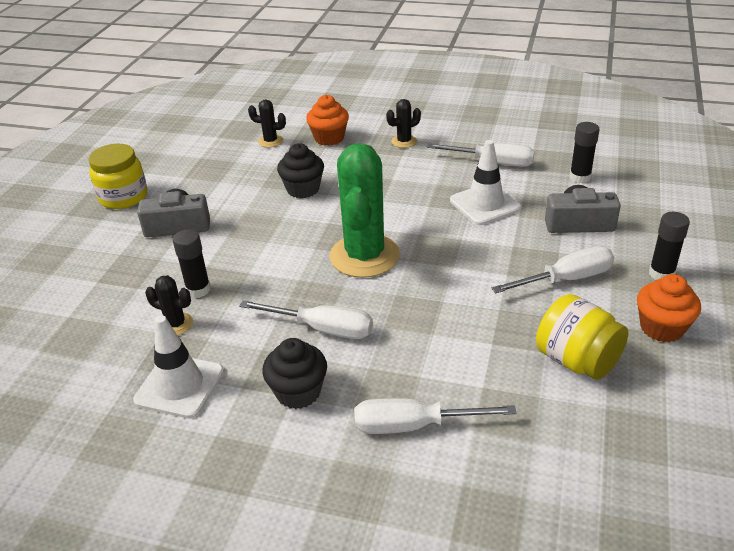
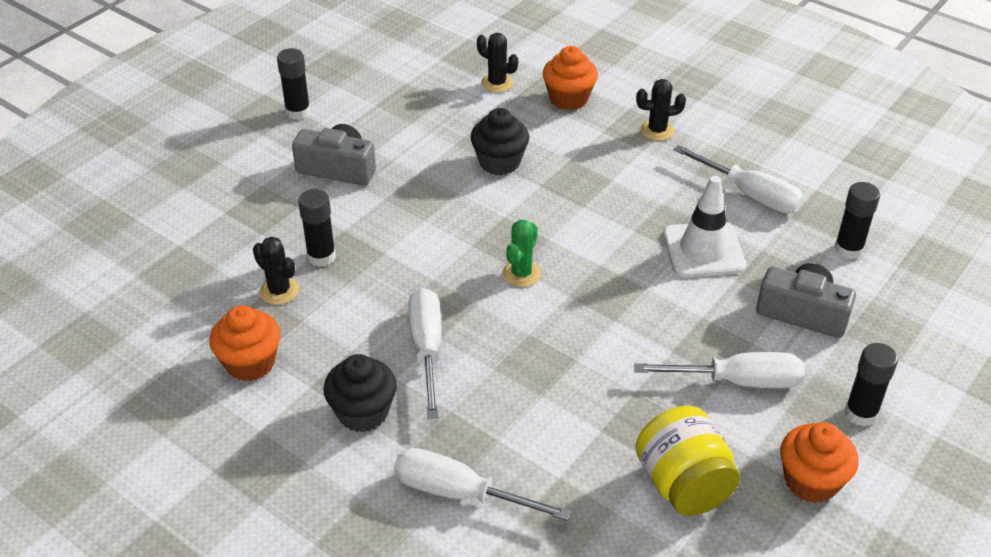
camera: 20 degrees right, 5 degrees up
(123, 197) = (298, 112): yellow jar -> black glue stick
(179, 386) = (250, 363): white traffic cone -> orange cupcake
(323, 329) = (427, 349): white screwdriver -> white screwdriver turned 135 degrees counterclockwise
(364, 256) = (521, 273): green cactus -> green cactus, size x0.45

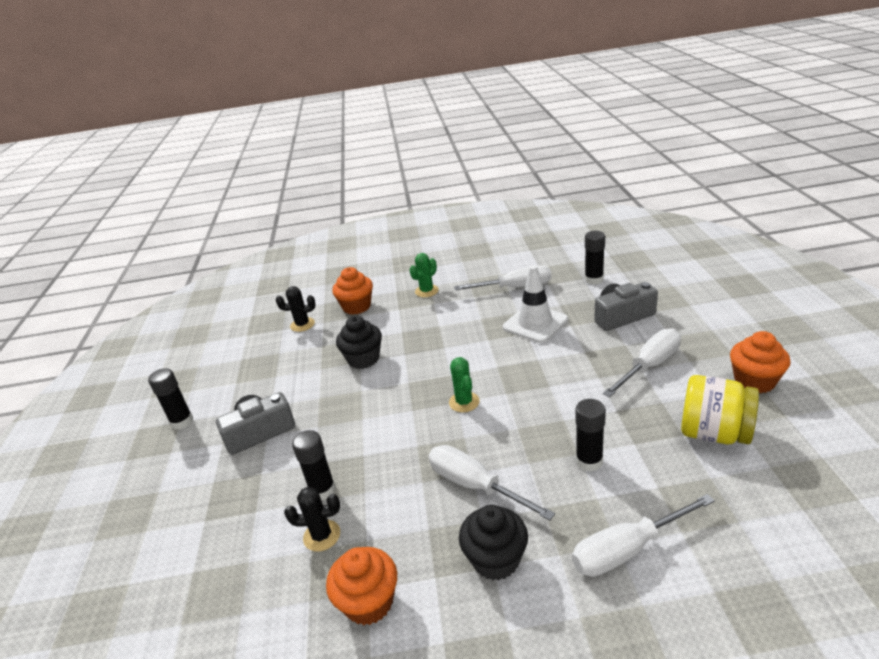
camera: 40 degrees left, 10 degrees down
(657, 130) = (426, 291): black cactus -> green cactus
(860, 413) = (717, 337): black glue stick -> black glue stick (589, 461)

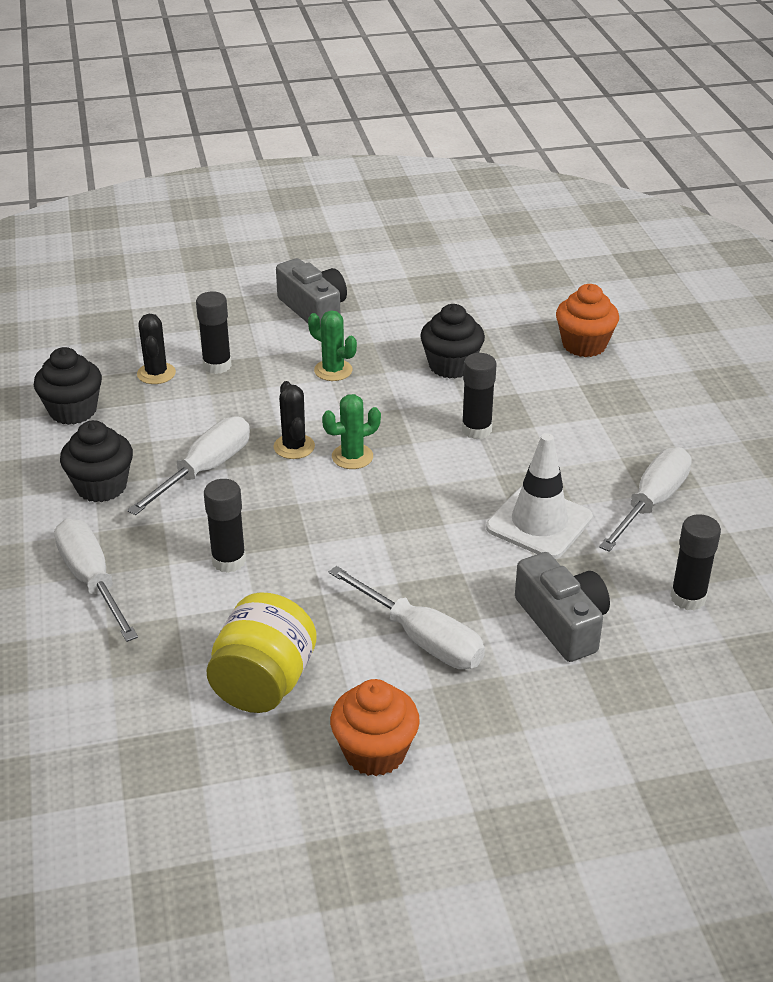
camera: 80 degrees right, 5 degrees up
(182, 421) = (338, 255): black glue stick -> black glue stick (476, 430)
(302, 325) = (535, 304): black cactus -> black cactus (294, 447)
(369, 602) = (73, 411): orange cupcake -> black cupcake
(426, 291) = (634, 407): green cactus -> green cactus (333, 370)
(515, 287) = (651, 502): white screwdriver -> white screwdriver turned 135 degrees counterclockwise

